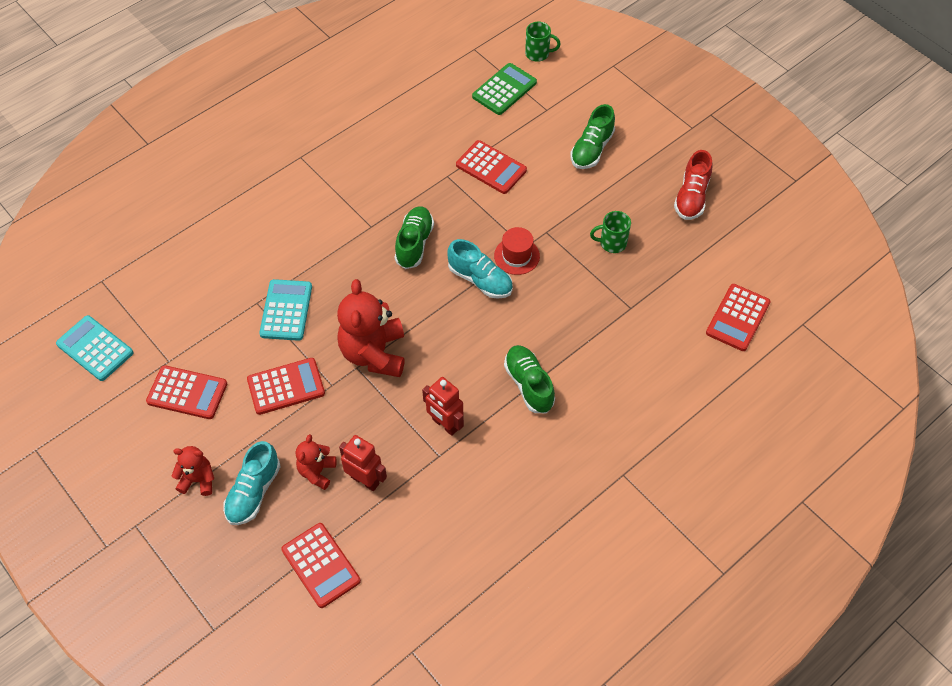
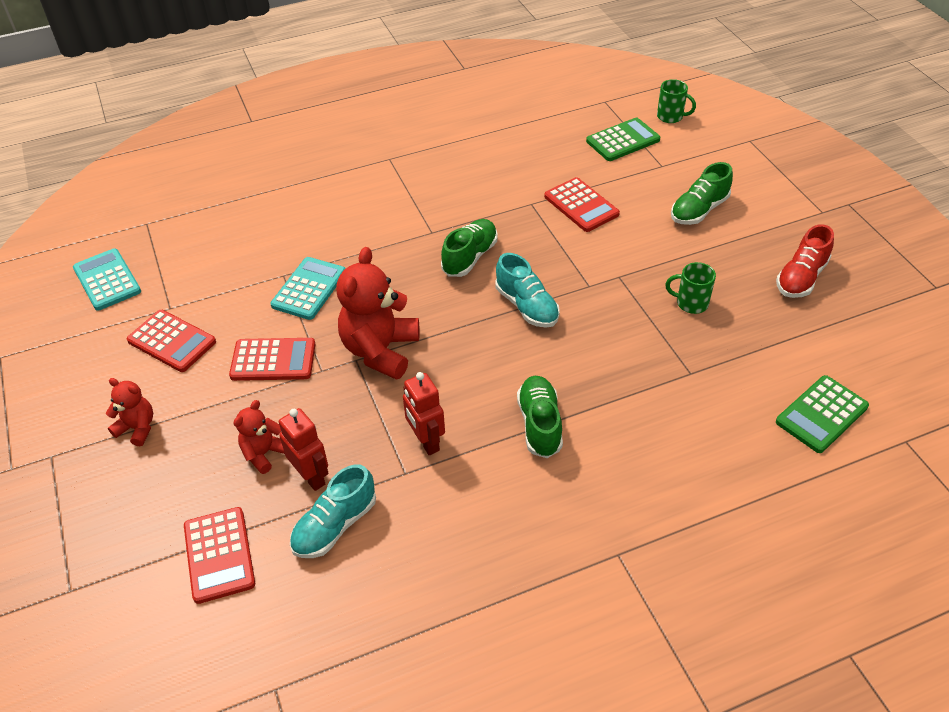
camera: 20 degrees right, 10 degrees down
(253, 492) = (187, 456): turquoise shoe -> turquoise shoe (335, 525)
(516, 256) = (576, 292): red hat -> none
(738, 318) = (821, 414): red calculator -> green calculator

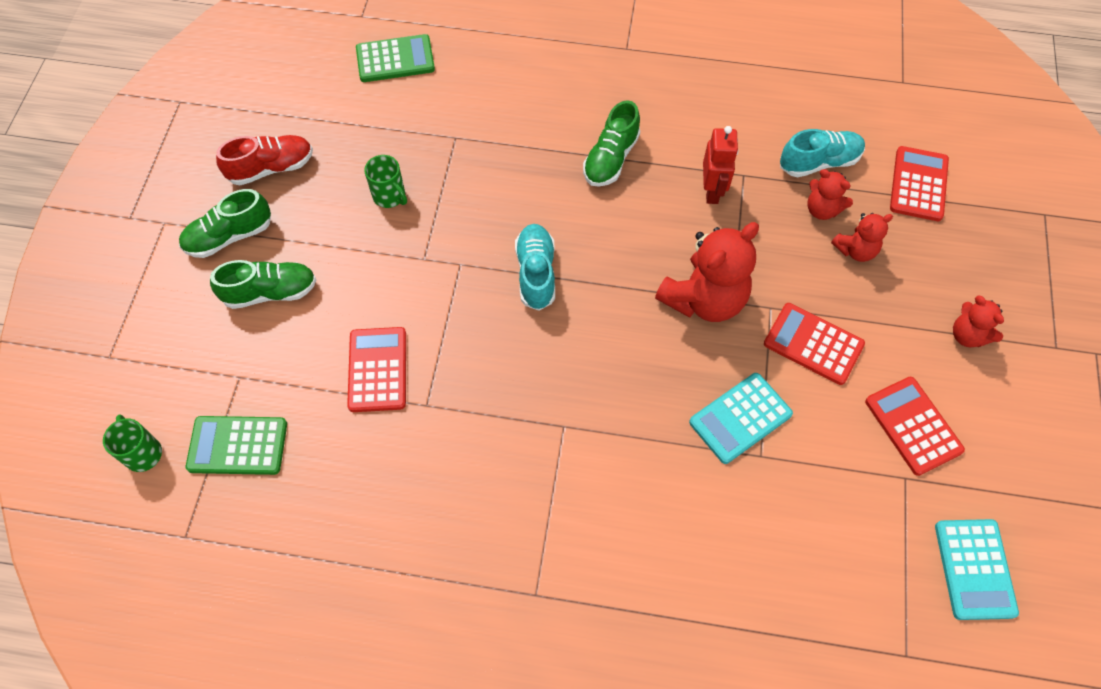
camera: 150 degrees left, 15 degrees up
(311, 476) = (822, 209): red robot -> red teddy bear
(470, 257) = (547, 365): green shoe -> green shoe (229, 236)

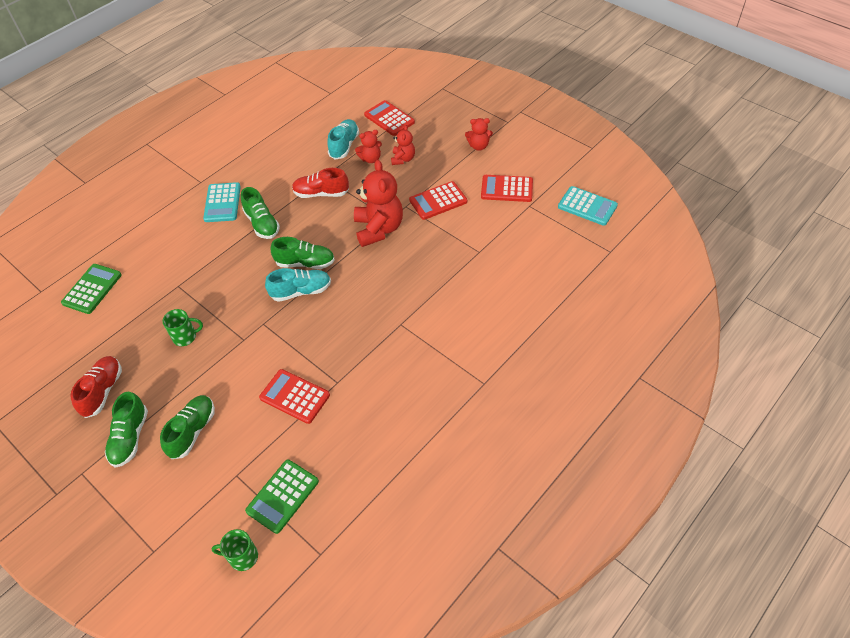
camera: 55 degrees left, 10 degrees down
(536, 273) = (301, 291): turquoise shoe -> turquoise shoe turned 135 degrees clockwise
(583, 249) = (305, 263): none -> green shoe
(712, 191) = (321, 193): red robot -> red shoe
(740, 418) = (454, 249): turquoise calculator -> turquoise calculator (222, 203)

